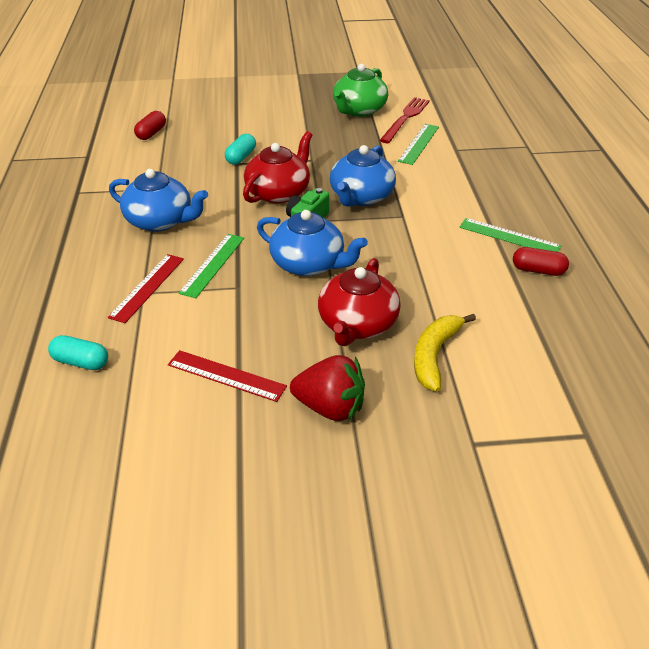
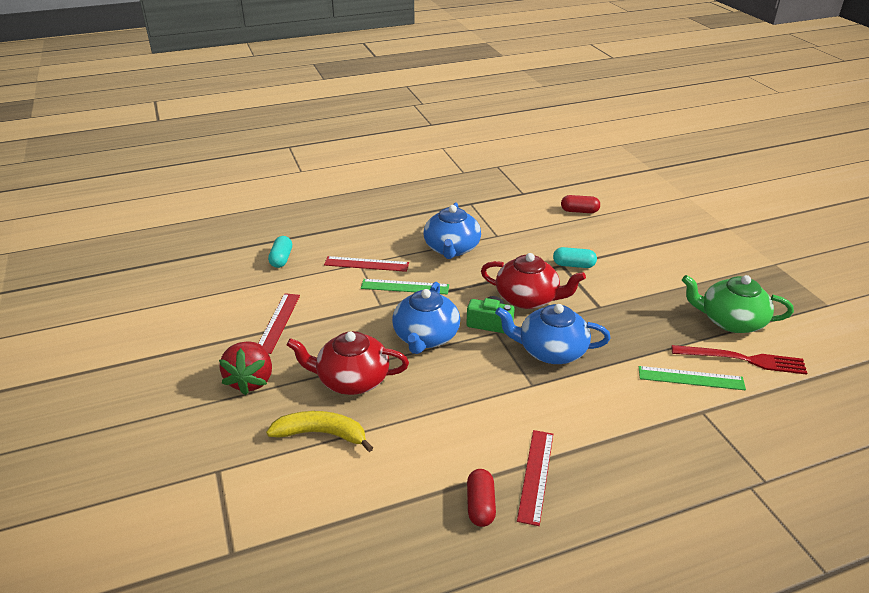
camera: 75 degrees right, 5 degrees down
(509, 236) = (536, 475): green ruler -> red ruler

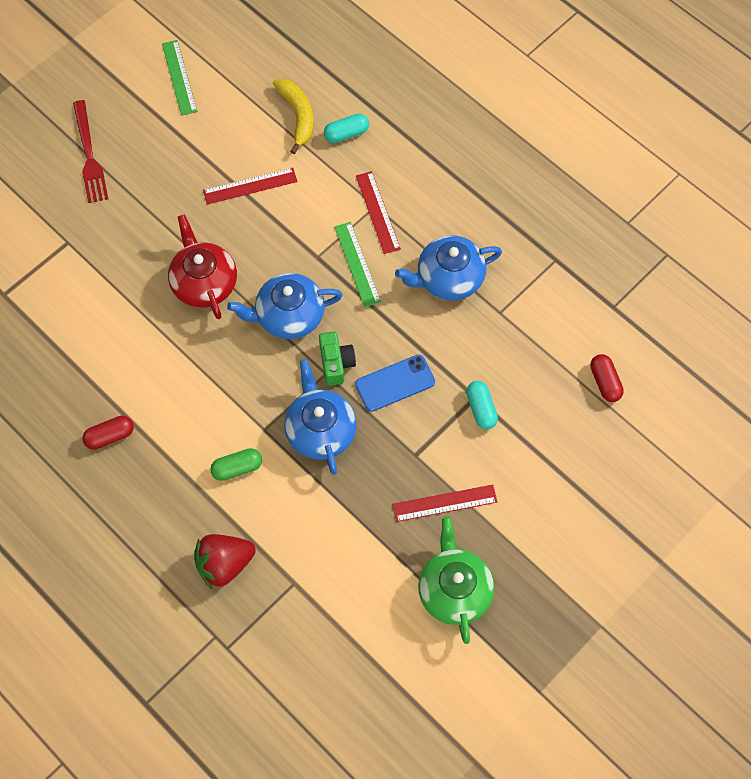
camera: 65 degrees right, 30 degrees up
(251, 380) = (168, 208): red strawberry -> red strawberry (224, 564)
(321, 434) = (133, 292): yellow banana -> yellow banana (298, 116)
(528, 298) = (395, 383): red teapot -> blue phone
(536, 475) = (157, 466): red ruler -> red ruler (444, 503)
(565, 415) = (237, 468): none -> green capsule
(691, 378) = (338, 565): green ruler -> green ruler (179, 77)
(743, 359) = (391, 610): red fork -> red fork (89, 155)

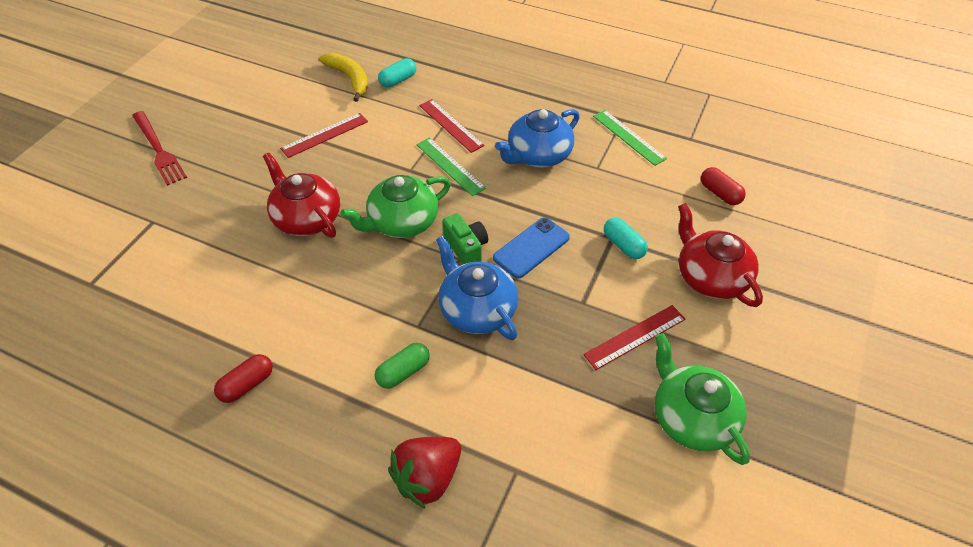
camera: 20 degrees left, 15 degrees down
(179, 77) = (231, 77): green ruler -> green ruler (629, 137)
(289, 315) = (402, 222): blue teapot -> green teapot
(543, 468) = (710, 277): none -> red teapot

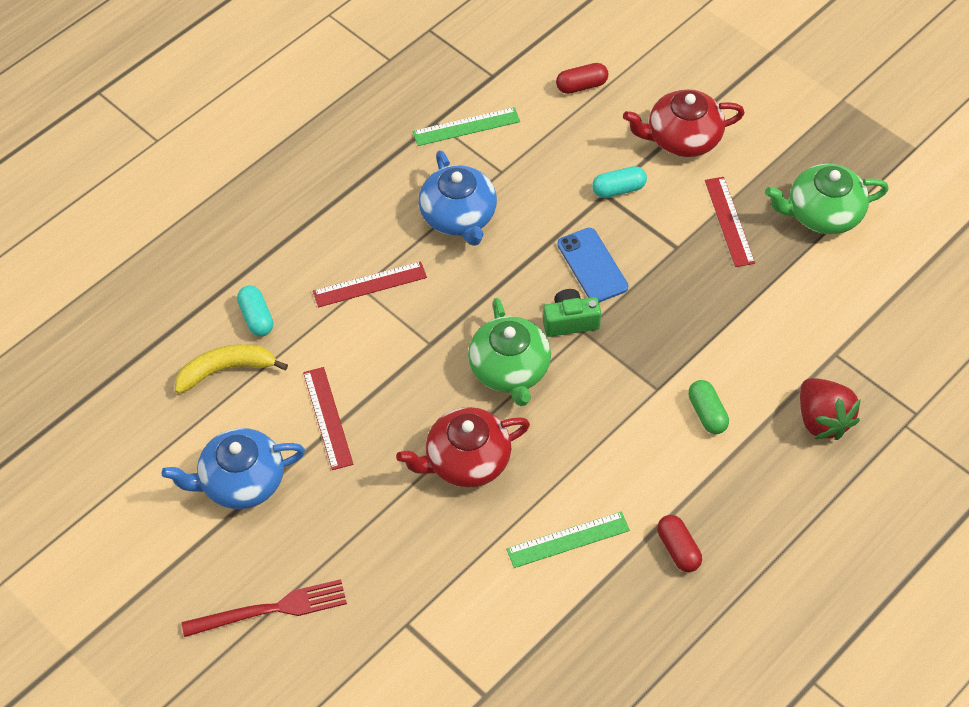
camera: 70 degrees left, 5 degrees up
(450, 166) = (440, 303): green ruler -> green ruler (568, 539)
(477, 309) = (654, 334): blue teapot -> blue teapot (241, 482)

